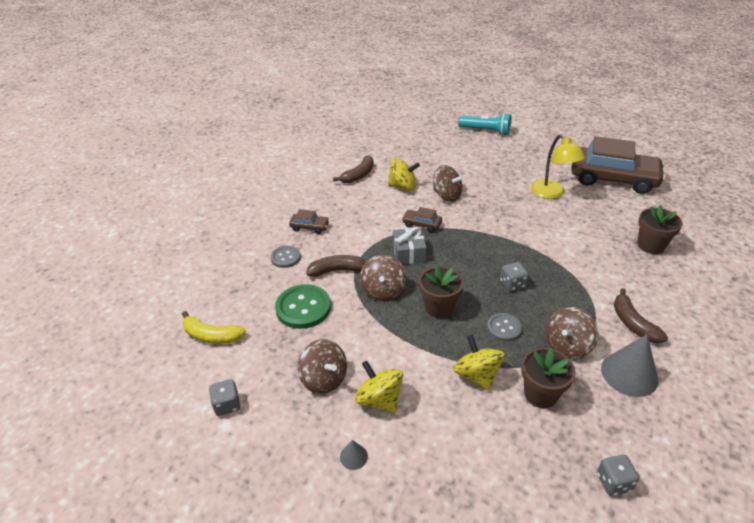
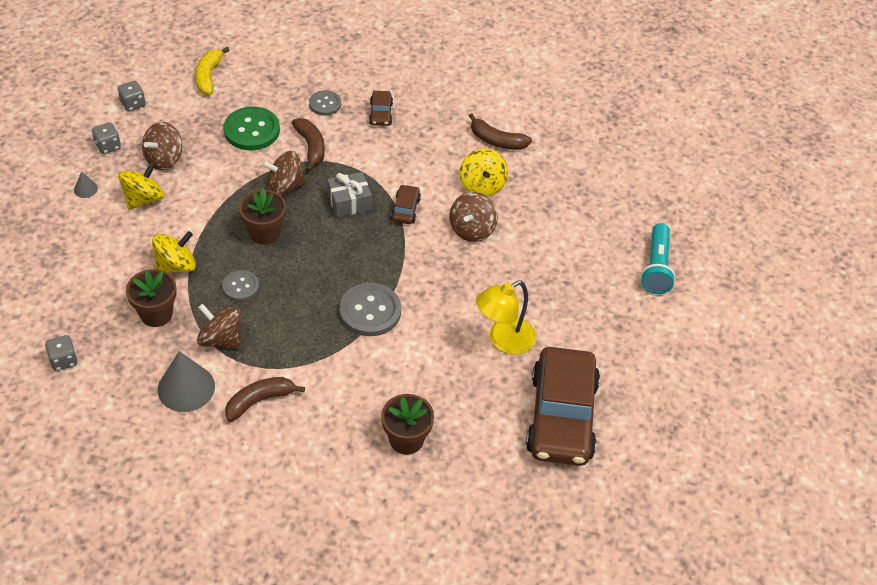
camera: 75 degrees right, 10 degrees up
(512, 284) = (310, 294): grey dice -> grey dice (108, 146)
(529, 252) = (370, 311): none -> grey button

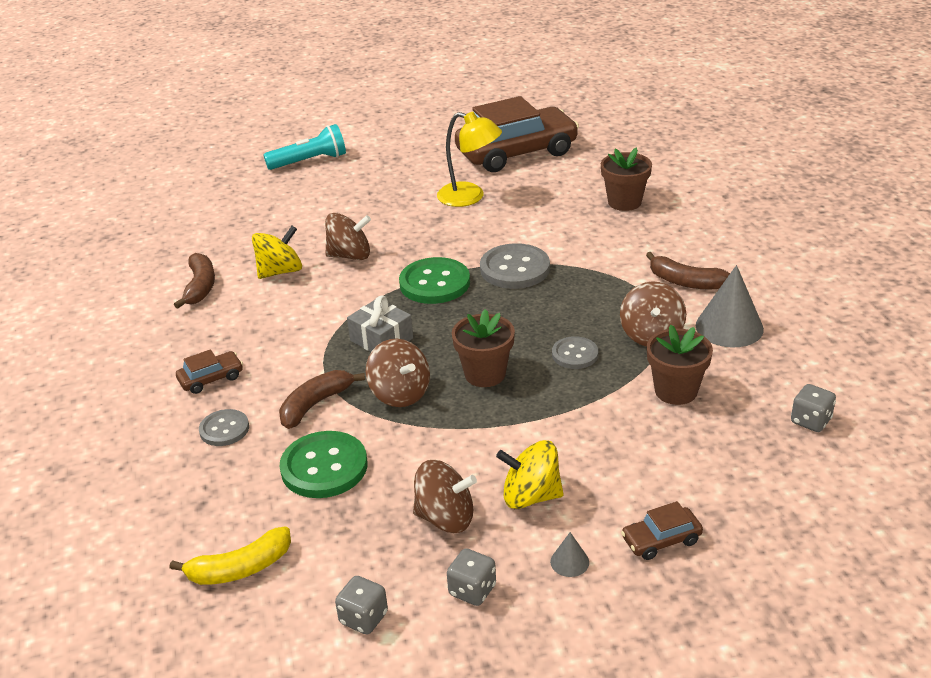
camera: 115 degrees left, 15 degrees down
(176, 266) = (599, 412): yellow spinning top -> none
(392, 258) = (434, 283): none -> green button
(405, 209) = (358, 301): brown car -> brown car (661, 540)

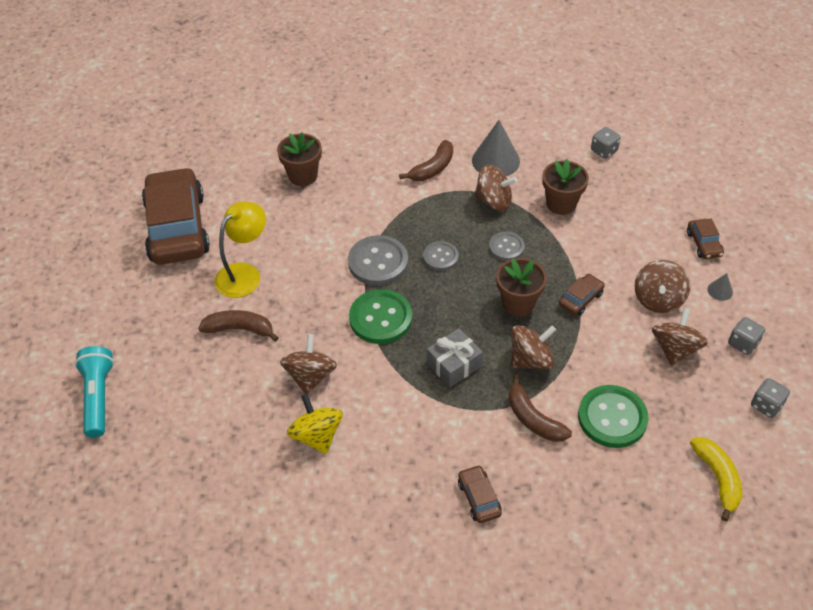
camera: 80 degrees left, 15 degrees up
(200, 287) = (319, 508): brown banana -> brown banana (240, 329)
(224, 429) = (553, 488): grey button -> grey button (440, 257)
(508, 424) = (580, 299): none -> brown car
(531, 496) = (658, 299): yellow spinning top -> brown spinning top

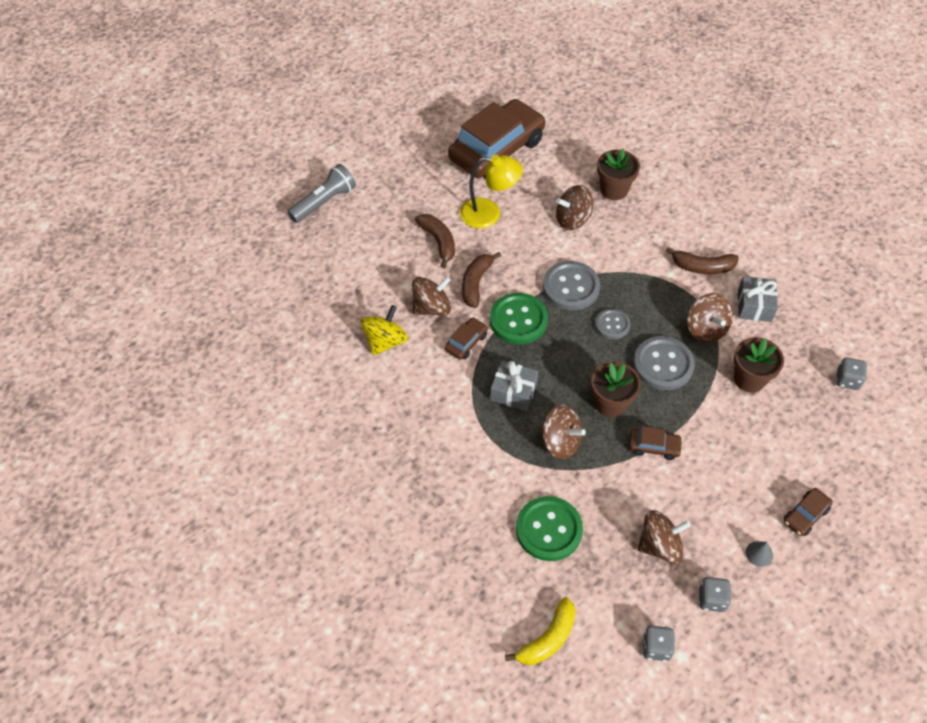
camera: 55 degrees right, 5 degrees up
(99, 397) = (324, 202): turquoise flashlight -> grey flashlight
(479, 498) = (406, 472): brown car -> brown car (466, 342)
(495, 160) = (754, 305): grey cone -> grey gift
(506, 247) = (663, 364): grey button -> grey button, size x1.68
(533, 418) = (504, 472): brown banana -> brown banana (476, 283)
(658, 299) = (705, 507): brown spinning top -> brown spinning top (572, 220)

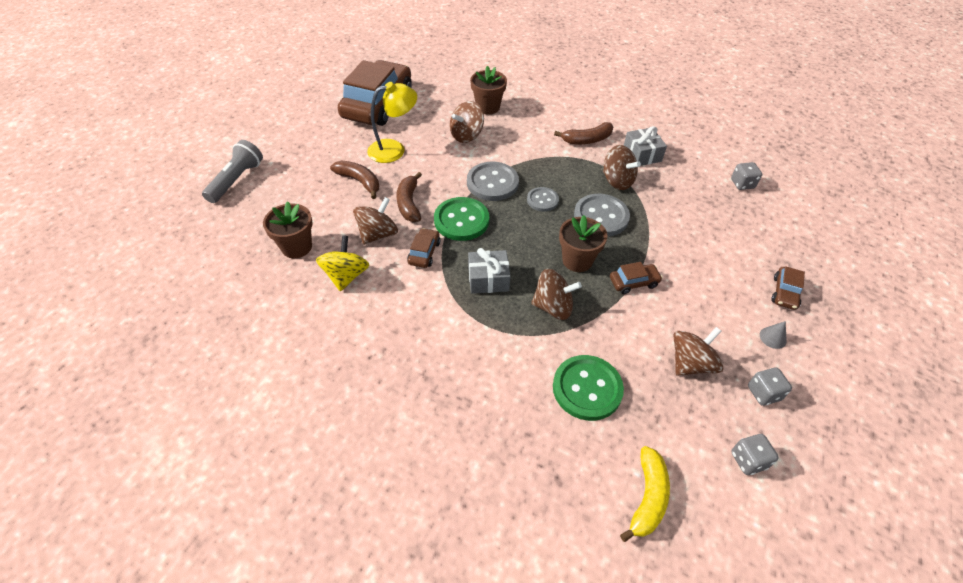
camera: 25 degrees left, 5 degrees down
(749, 379) = (673, 206): brown flower pot -> brown flower pot (296, 247)

